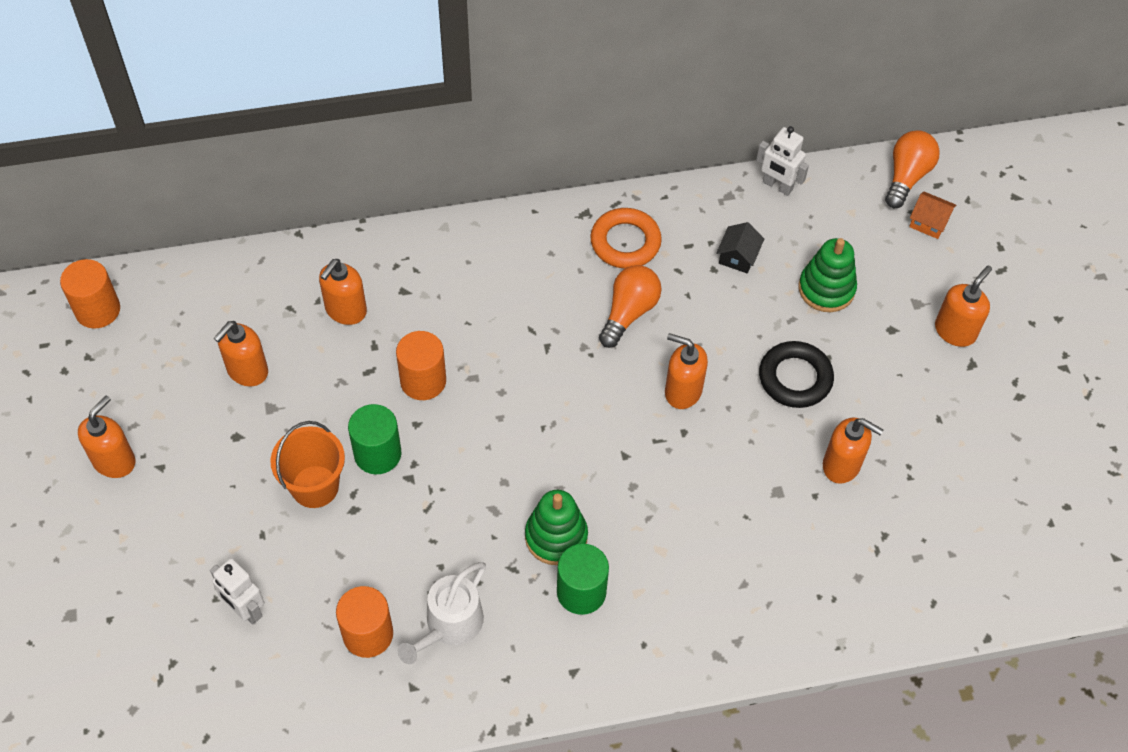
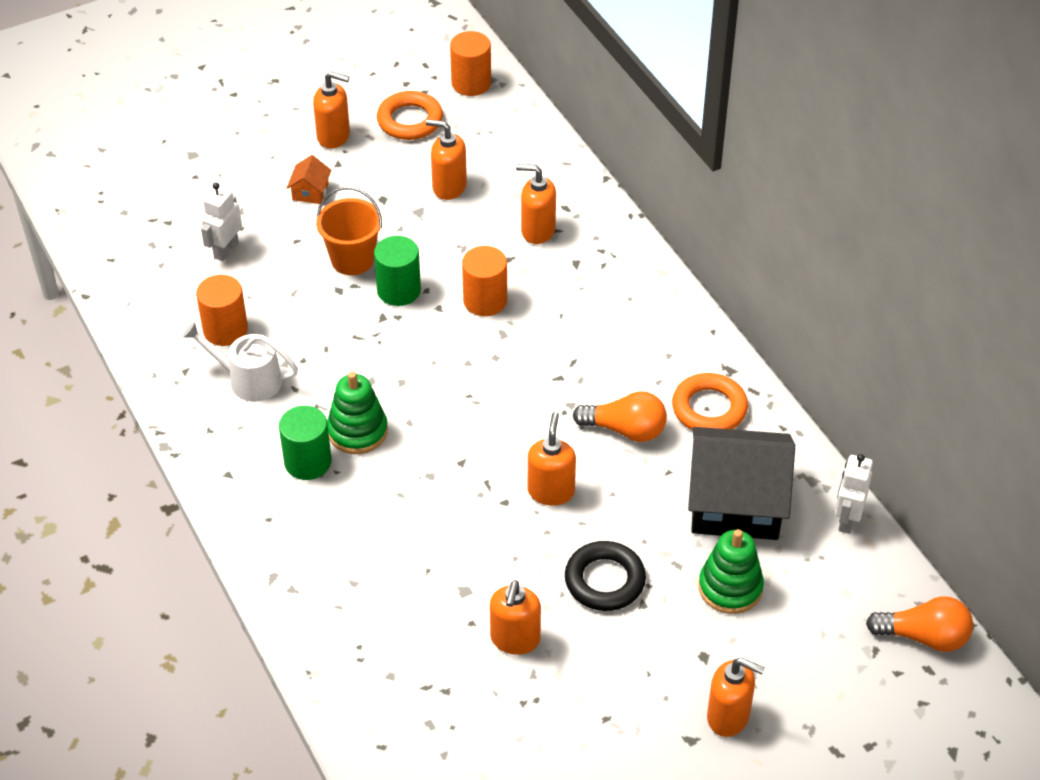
camera: 75 degrees right, 10 degrees down
(127, 381) = (410, 120): none -> orange ring
(738, 256) = (736, 503): black house -> black house, size x2.47
(929, 222) = (869, 668): orange house -> orange house (310, 192)

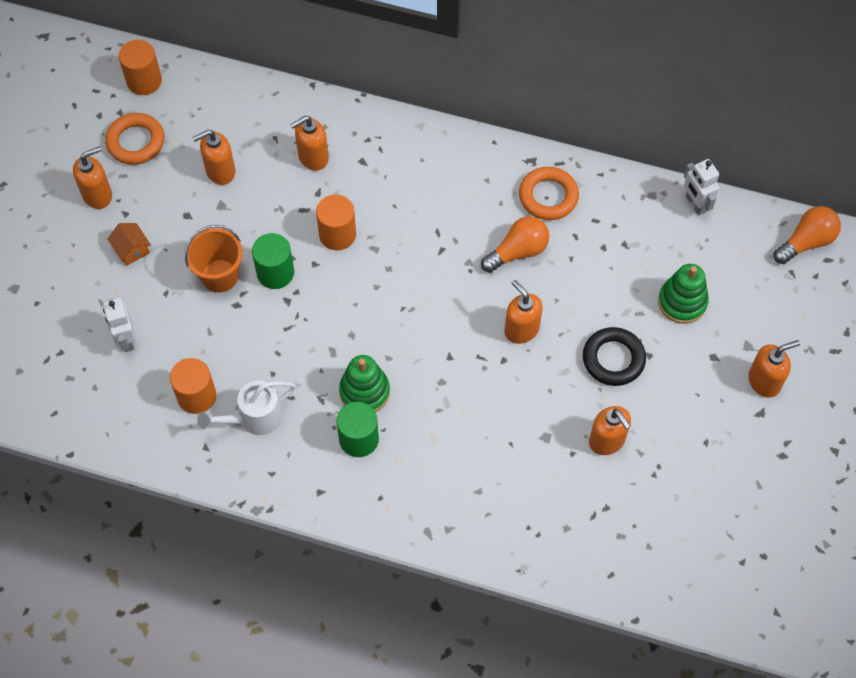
camera: 45 degrees left, 15 degrees up
(736, 503) = (628, 246): black house -> none

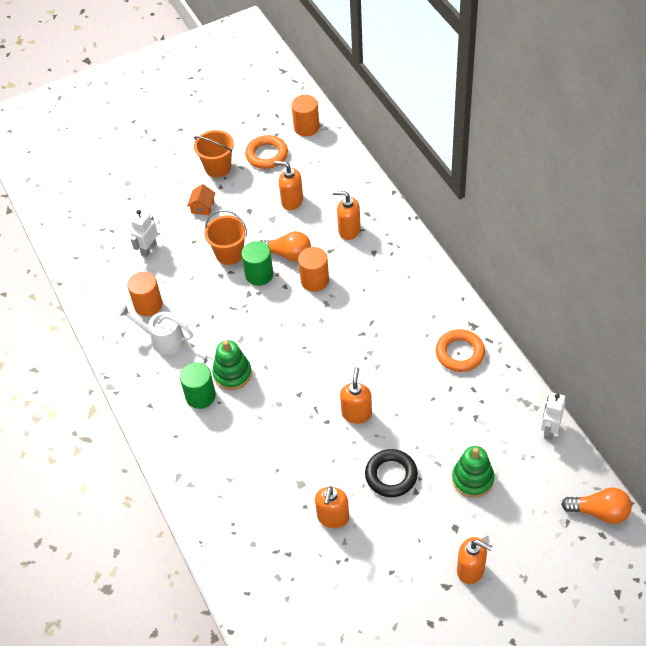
camera: 50 degrees right, 10 degrees down
(97, 195) = (218, 167): orange soap dispenser -> orange bucket
(518, 252) = (405, 369): orange light bulb -> orange light bulb (288, 254)

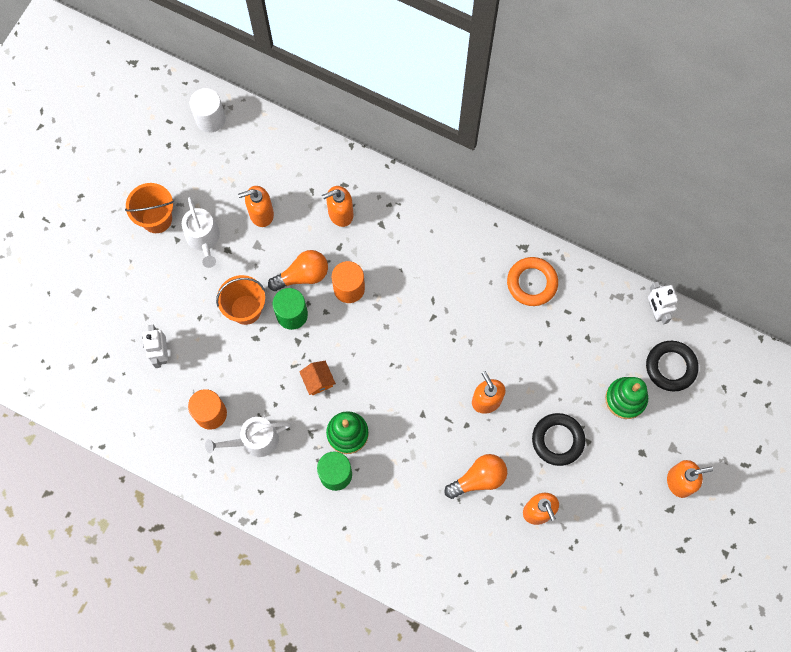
camera: 40 degrees left, 20 degrees up
(202, 207) = (177, 273): orange house -> orange house (318, 380)
(239, 195) = (203, 238): none -> white watering can
(267, 155) = (195, 175): orange ring -> none
(306, 127) = (210, 119): orange cylinder -> white cylinder
(531, 478) = (671, 367): none -> black ring
(599, 512) = (742, 362): orange light bulb -> orange light bulb (478, 479)

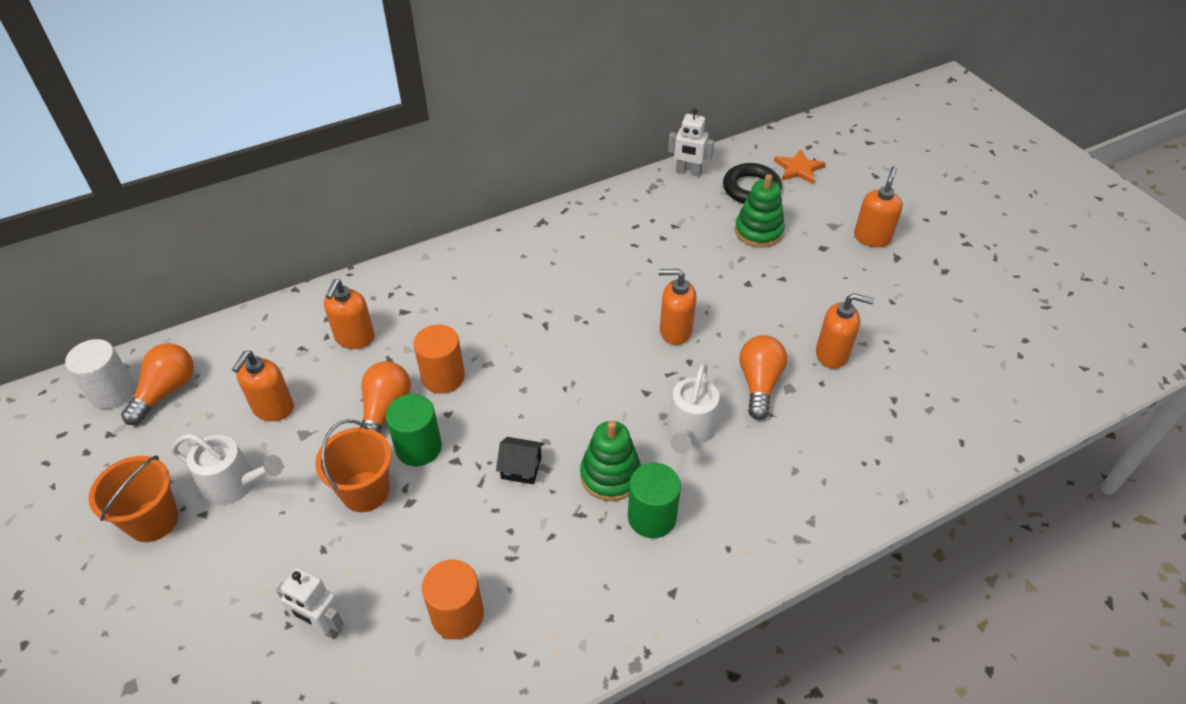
camera: 55 degrees left, 25 degrees down
(231, 146) = (166, 391): none -> orange light bulb
(254, 440) = (537, 583): white watering can -> white watering can (690, 429)
(318, 380) = (521, 468): orange house -> black house
(532, 283) = (583, 235): orange ring -> none
(557, 440) = (763, 299): black ring -> none
(722, 388) = (798, 169): none -> orange star

